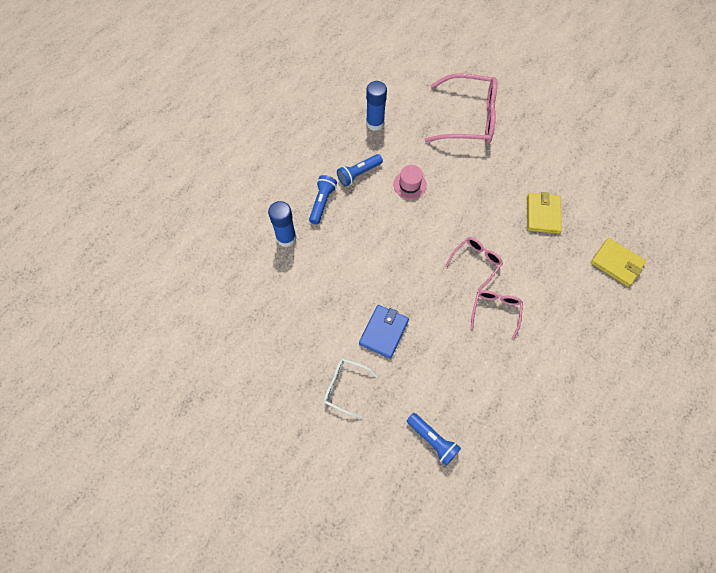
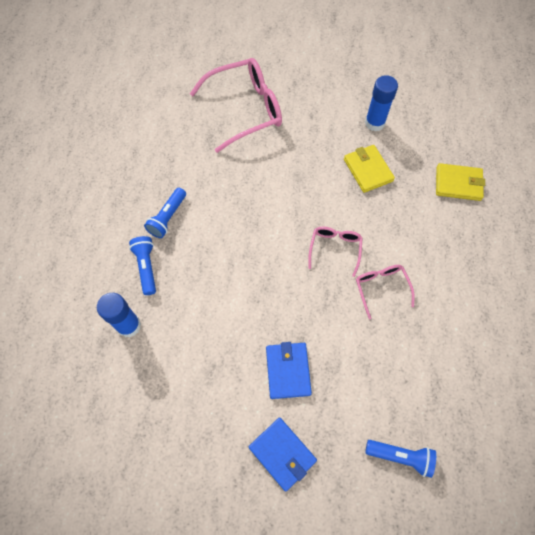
camera: 30 degrees left, 0 degrees up
(344, 387) = (282, 453): white glasses -> blue wallet
(375, 123) = (155, 157): blue glue stick -> blue glue stick (374, 123)
(409, 185) = (226, 203): pink hat -> none

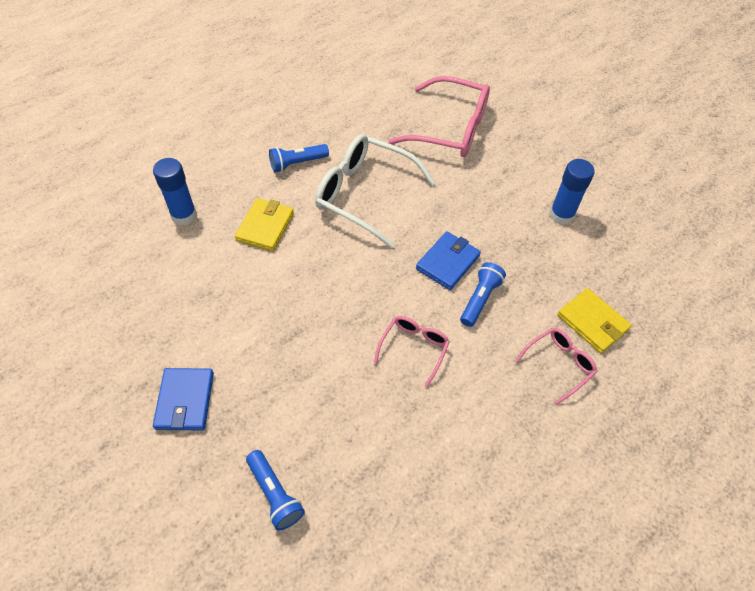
camera: 40 degrees right, 10 degrees down
(146, 267) = (242, 185): blue flashlight -> blue flashlight (480, 299)
(240, 205) = (364, 194): none -> white glasses
(288, 371) = (260, 344): blue wallet -> blue wallet (447, 262)
(335, 249) = (407, 286): pink glasses -> pink glasses (559, 364)
(368, 170) = (510, 247): yellow wallet -> yellow wallet (265, 227)

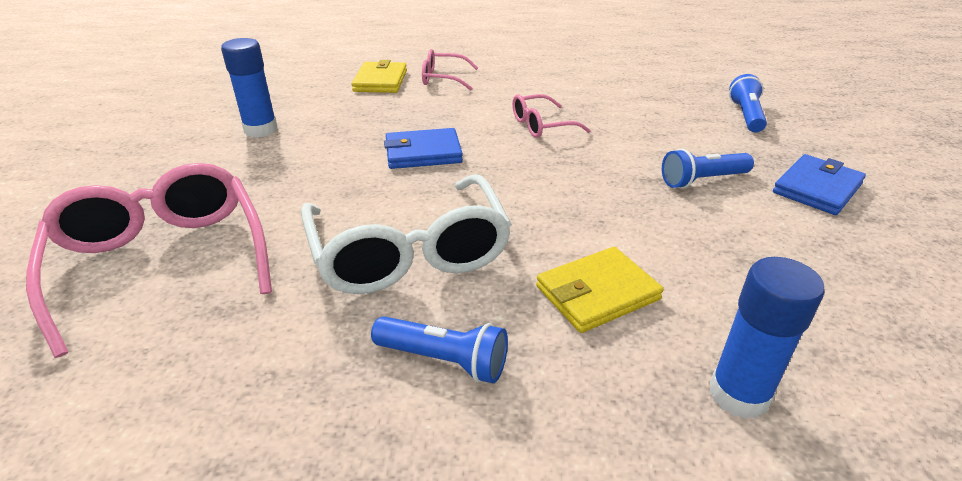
camera: 135 degrees left, 20 degrees down
(480, 299) = (438, 123): blue flashlight -> blue flashlight (702, 180)

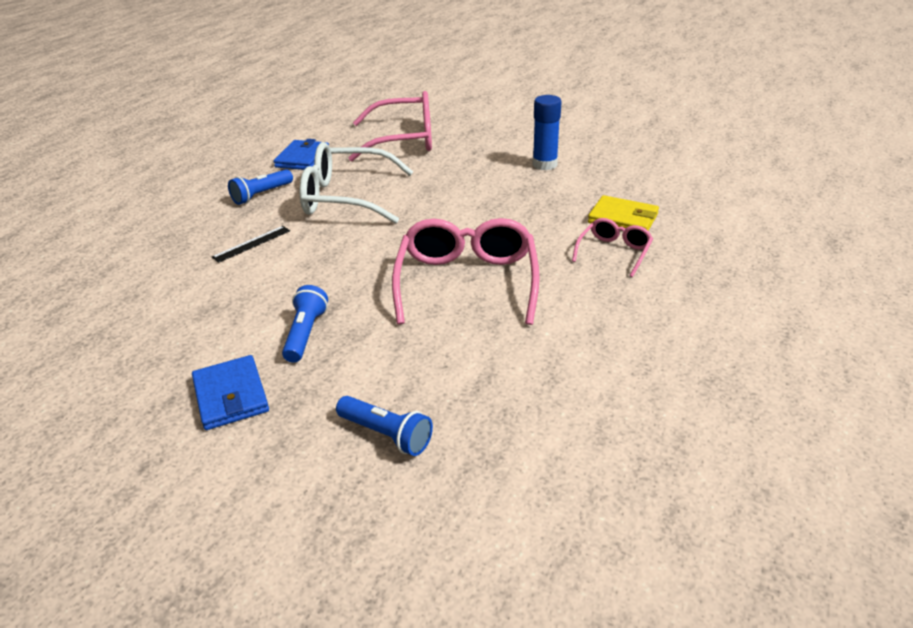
camera: 115 degrees right, 0 degrees up
(423, 153) = (460, 218): blue wallet -> blue wallet (302, 158)
(541, 125) = (467, 281): pink glasses -> pink glasses, size x1.94
(597, 293) = (252, 244): yellow wallet -> black ruler
(739, 394) = (151, 259): blue glue stick -> none

